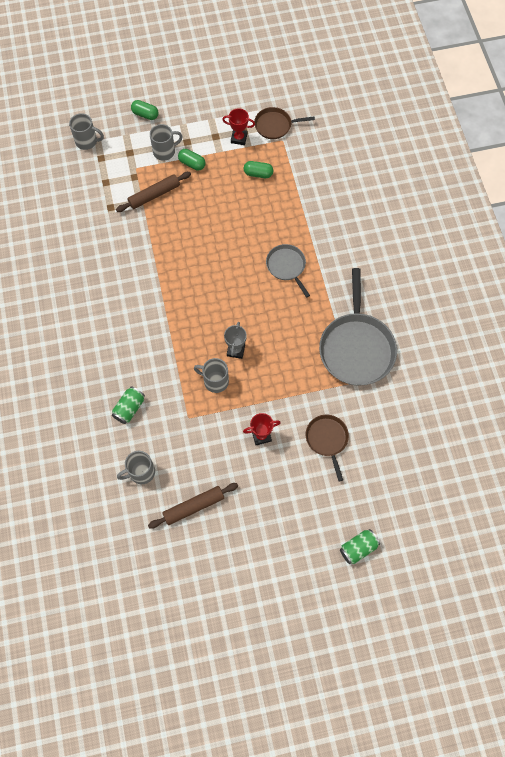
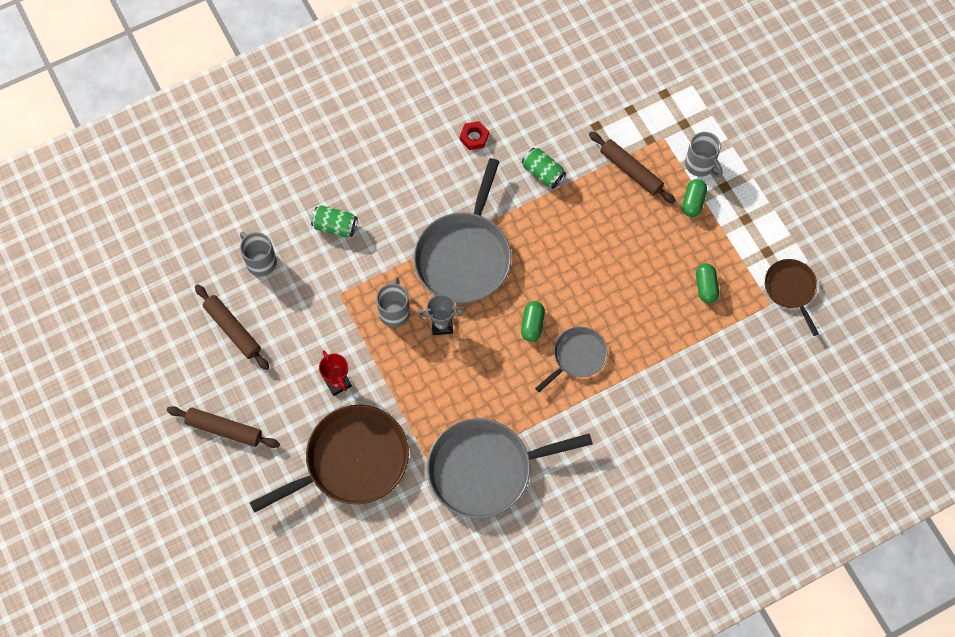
camera: 75 degrees right, 0 degrees up
(87, 141) = (683, 70): grey mug -> none
(89, 290) = (474, 137): none -> red nut
(145, 114) = (749, 125): green capsule -> green capsule (532, 325)
(185, 321) = (464, 256): none -> grey pan
(239, 138) = (753, 249): red trophy -> none
(277, 531) = (224, 429): none -> brown rolling pin
(327, 439) = (351, 461): brown pan -> brown pan, size x1.86
(358, 548) = (223, 528): green can -> green can (543, 173)

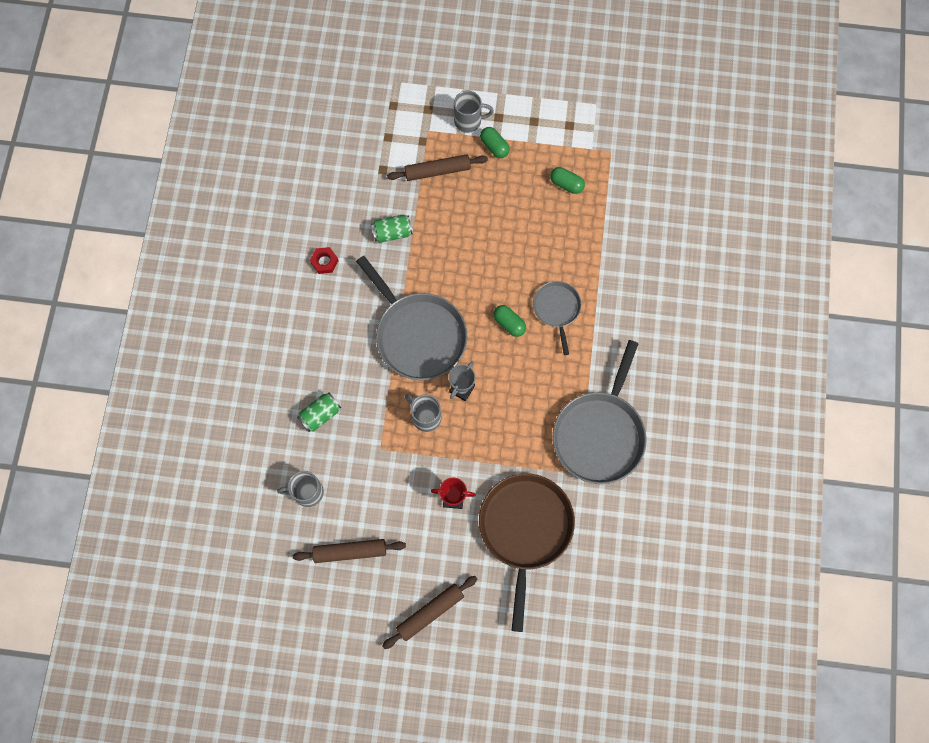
camera: 55 degrees left, 5 degrees up
(790, 289) = (609, 130): brown pan -> none

